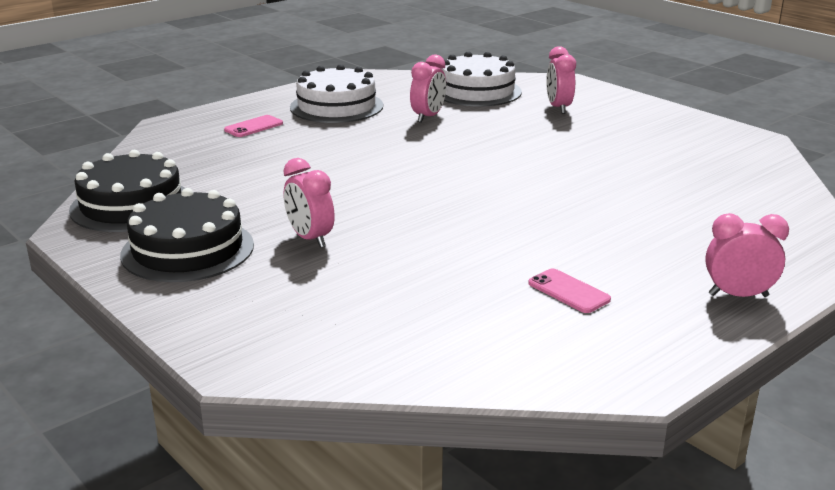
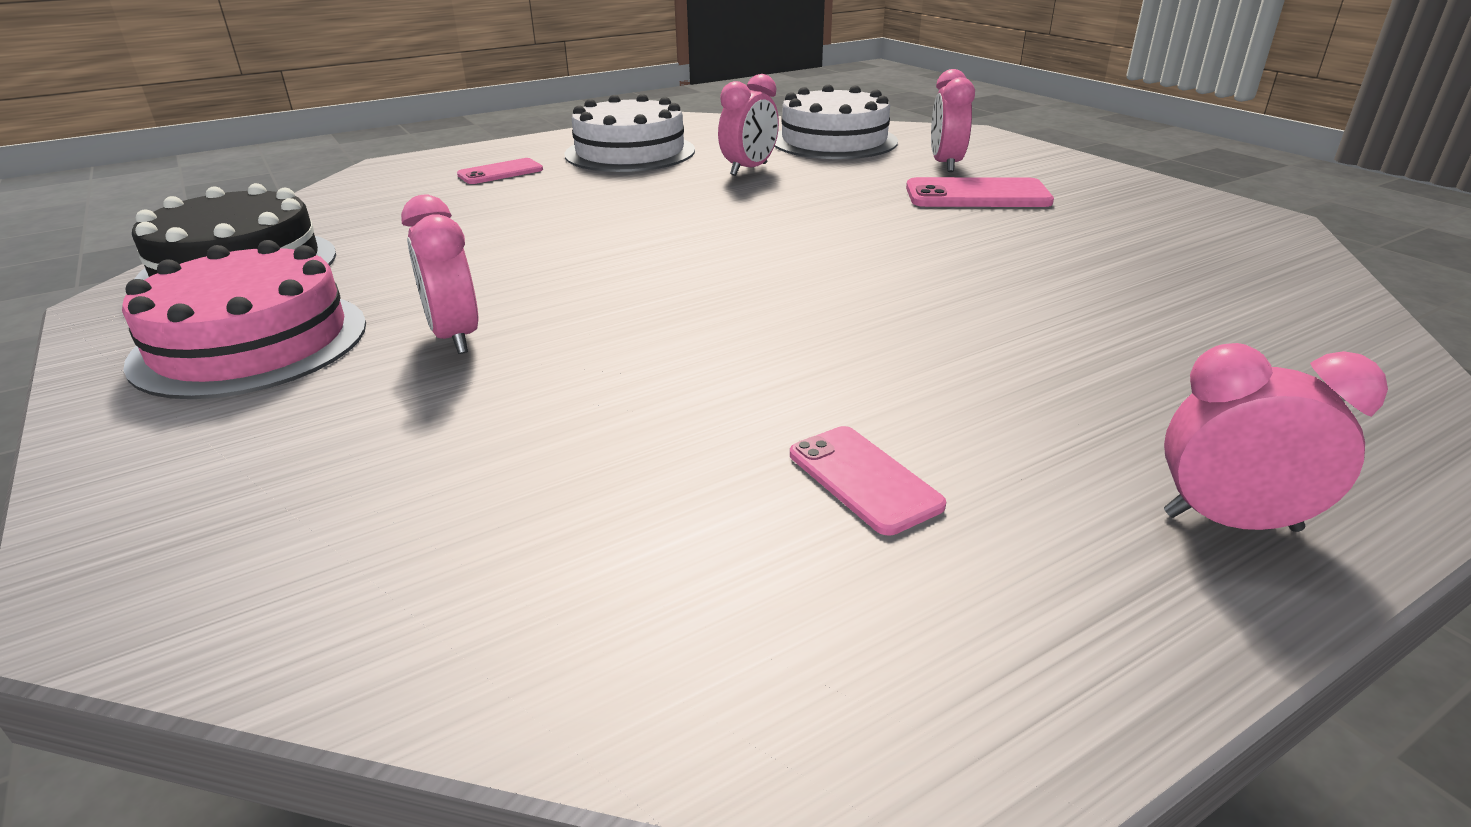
camera: 10 degrees right, 5 degrees up
(188, 249) = (251, 342): black cake -> pink cake
(584, 130) = (977, 195): none -> pink phone

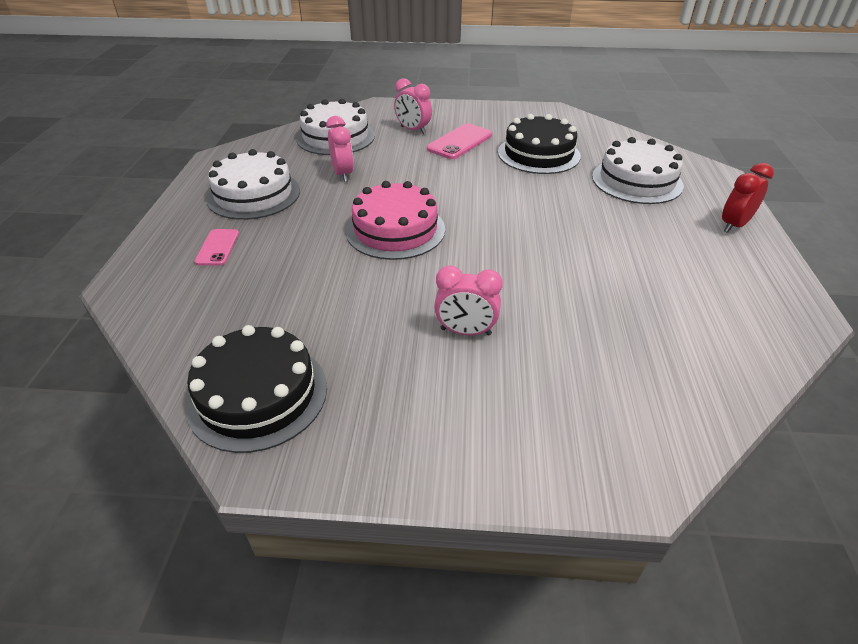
camera: 55 degrees left, 10 degrees up
(251, 342) = (397, 407): pink cake -> pink cake (395, 230)
(863, 479) = (672, 273): pink phone -> none
(1070, 249) = (538, 154): none -> black cake
(1175, 353) = (637, 181): none -> white cake
(1231, 522) = (734, 225): pink clock -> red clock

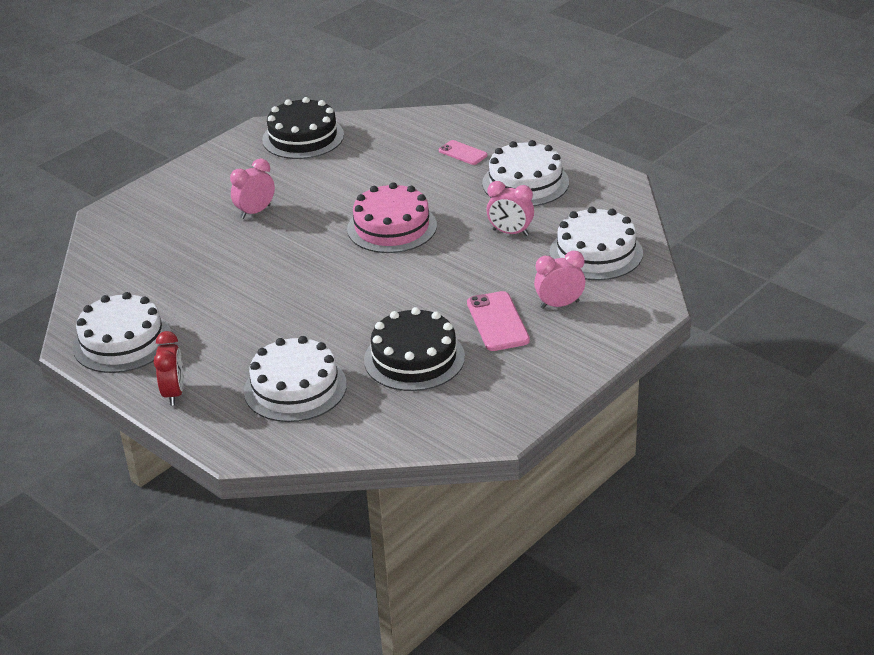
camera: 130 degrees right, 5 degrees down
(749, 290) = (122, 341): none -> white cake

